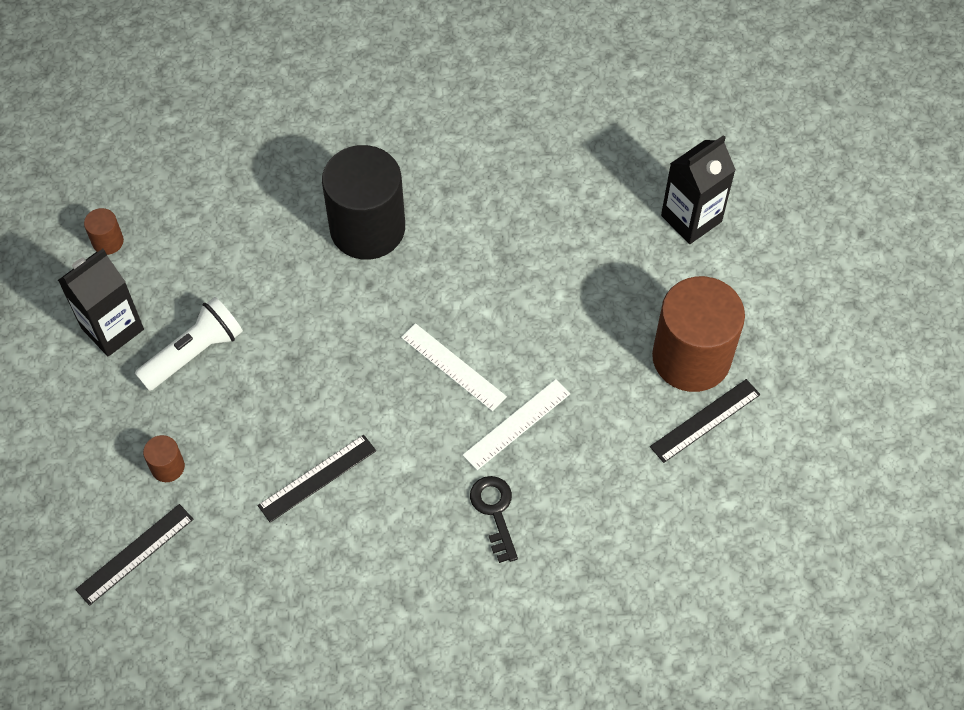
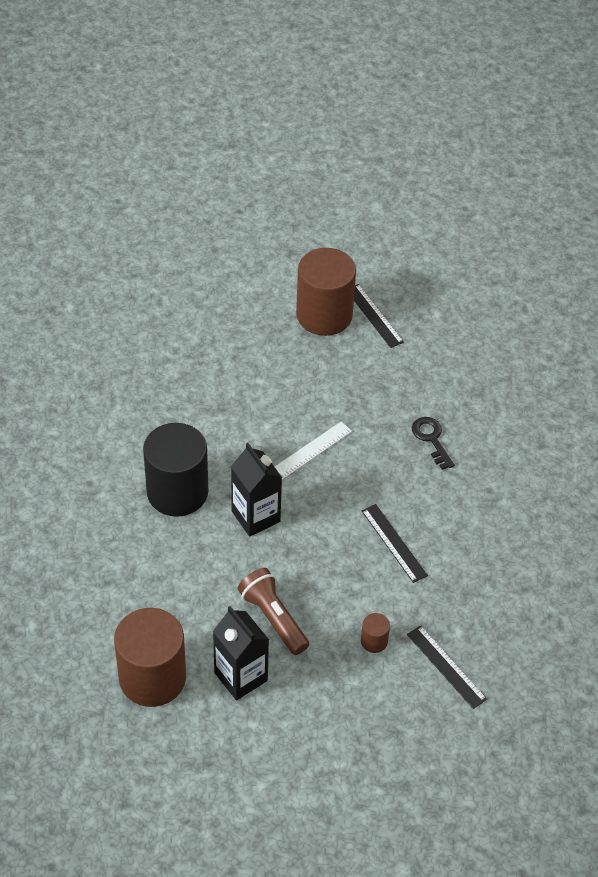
camera: 85 degrees left, 10 degrees down
(108, 241) = (152, 678): brown cylinder -> brown cylinder, size x2.42
(194, 352) = (273, 618): white flashlight -> brown flashlight
(495, 512) = (431, 439): black key -> black key turned 75 degrees clockwise
(517, 424) = (364, 418): white ruler -> none
(691, 218) = (209, 297): black carton -> black carton (255, 516)

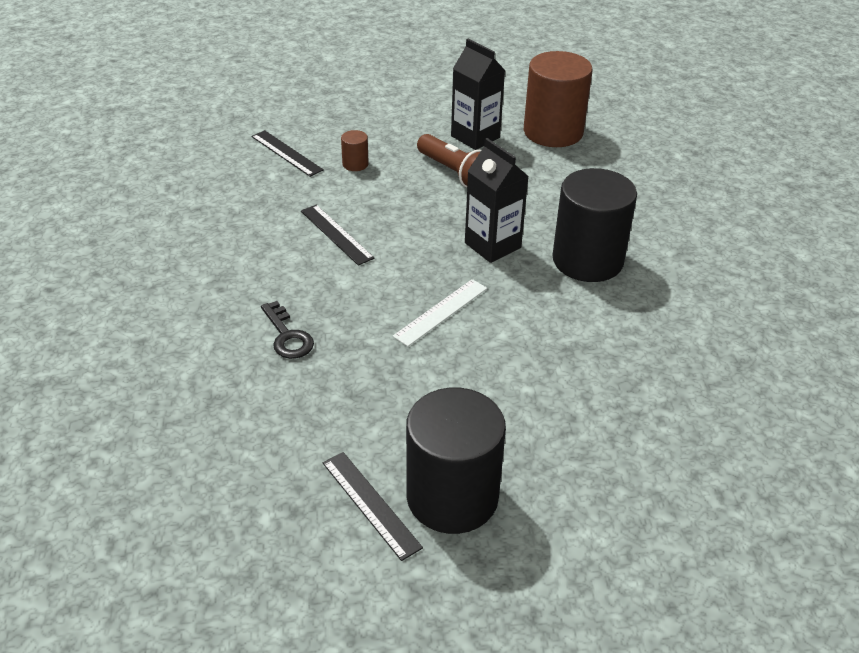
camera: 175 degrees right, 10 degrees down
(324, 315) = (452, 497): brown cylinder -> black cylinder

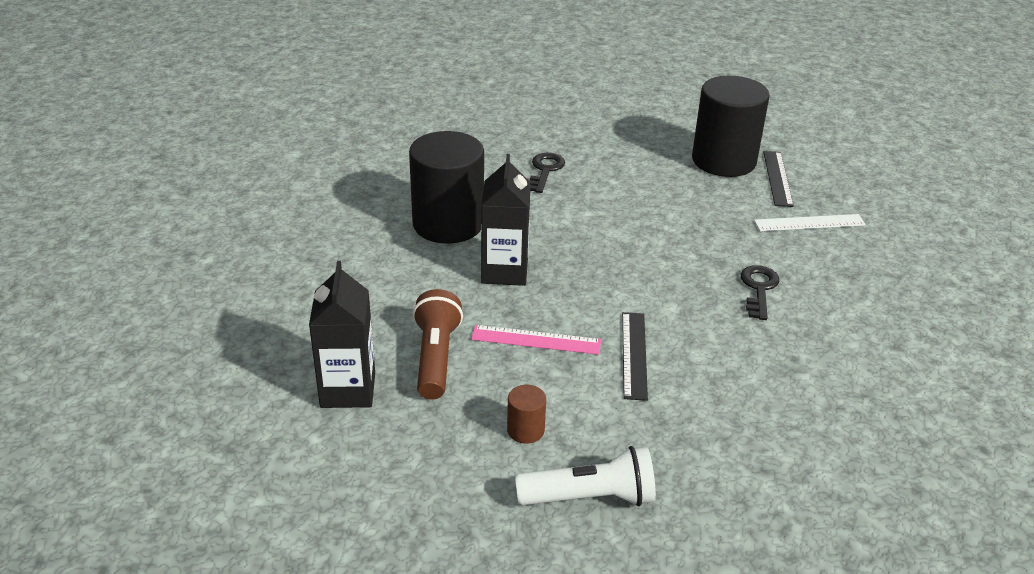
camera: 140 degrees left, 5 degrees down
(286, 153) = (590, 498): black ruler -> white flashlight
(410, 211) = (536, 340): none -> pink ruler
(441, 312) = (614, 247): white ruler -> white ruler (809, 223)
(553, 132) = (262, 348): brown cylinder -> none
(599, 362) = (545, 170): none -> black key

